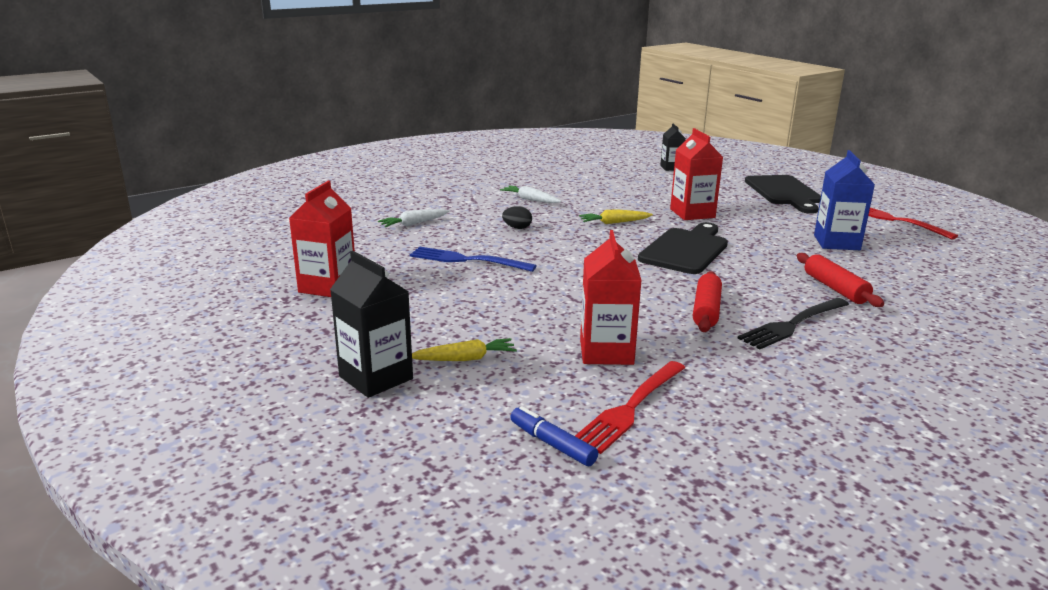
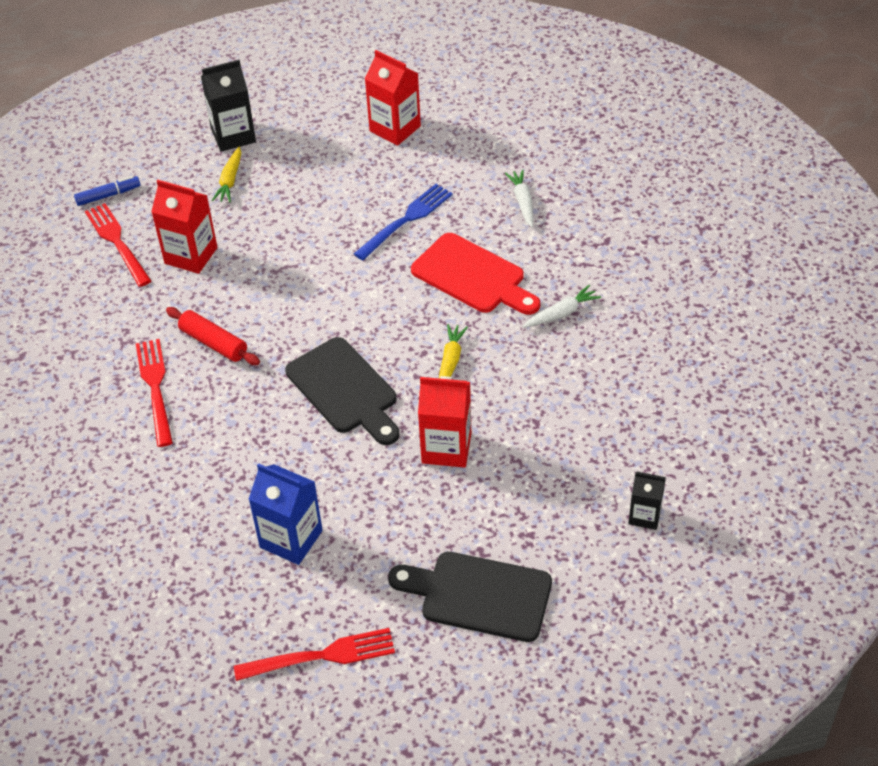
camera: 115 degrees right, 25 degrees up
(517, 228) = (473, 276): black egg -> red cutting board
(793, 324) = (155, 388): black fork -> red fork
(835, 288) = (194, 461): red rolling pin -> none

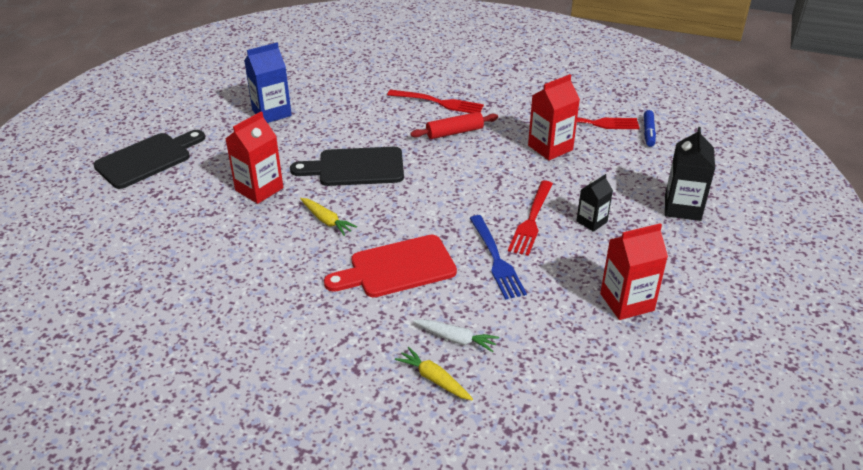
camera: 120 degrees right, 10 degrees down
(230, 180) = (623, 188): yellow carrot -> yellow carrot (434, 379)
(321, 656) = (190, 99): red fork -> red fork (531, 220)
(561, 313) = (307, 298): white carrot -> none
(644, 515) = (98, 248): black carton -> black carton (591, 221)

